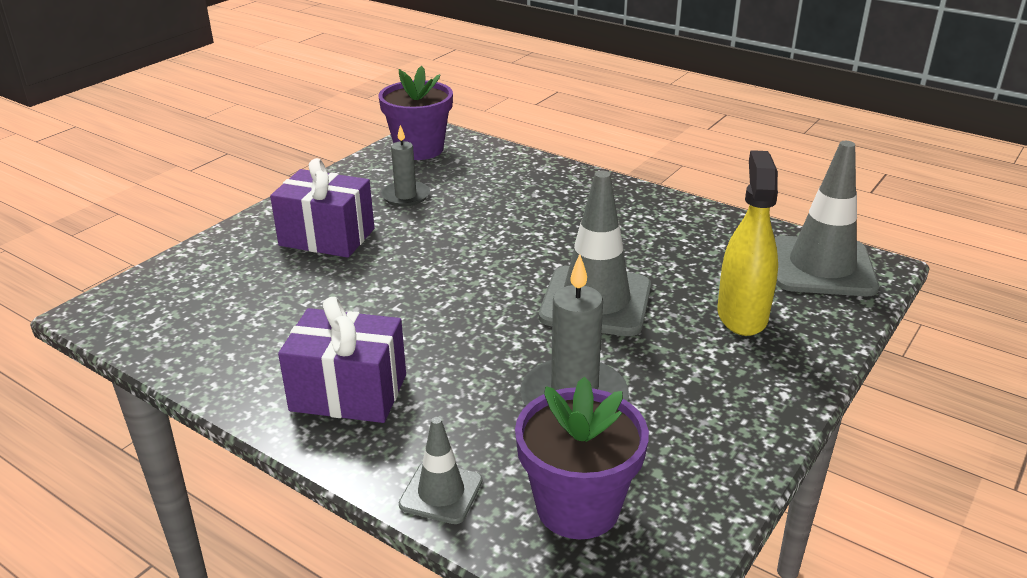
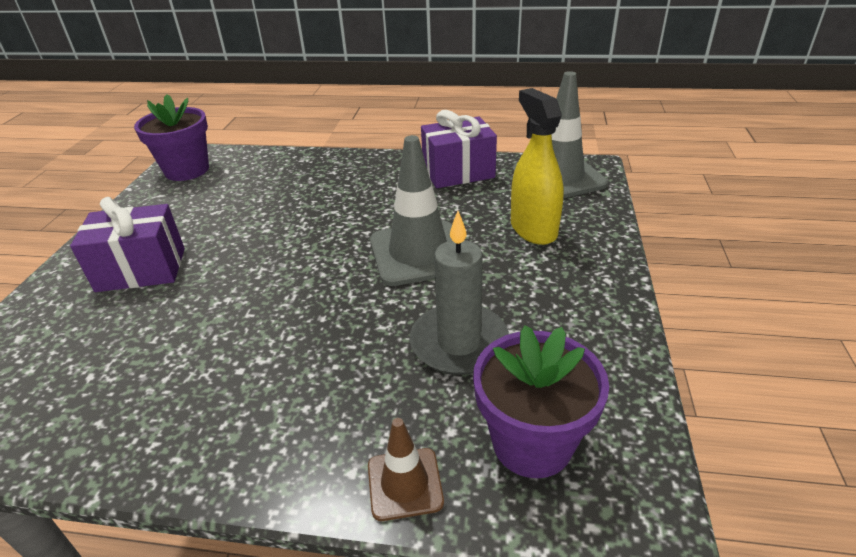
camera: 25 degrees left, 5 degrees up
(348, 393) = (251, 415): purple gift -> purple gift (458, 172)
(405, 196) = (198, 212): grey candle -> none
(441, 493) = (405, 484): grey traffic cone -> brown traffic cone

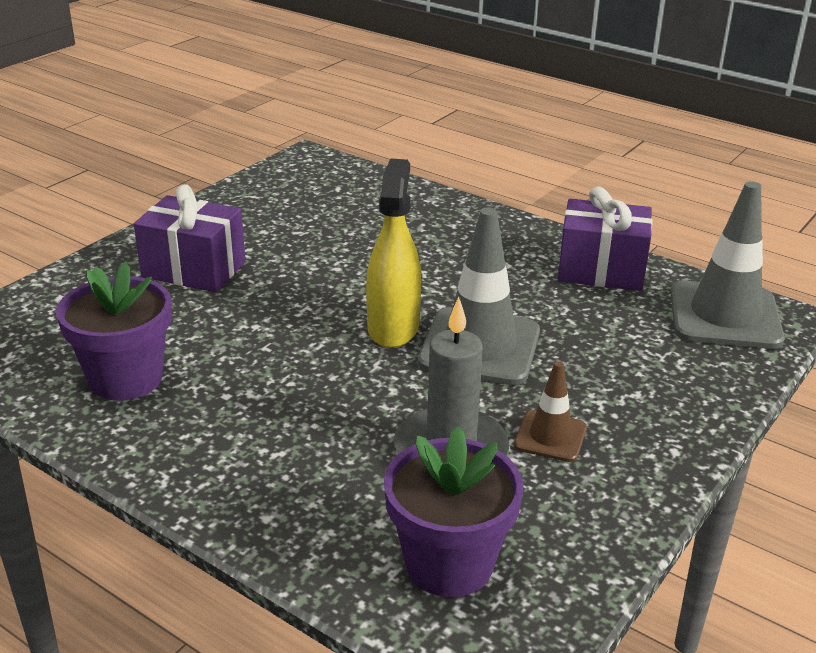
camera: 25 degrees right, 5 degrees down
(187, 170) = (297, 175): purple flower pot -> purple flower pot (126, 379)
(405, 484) = (305, 545): brown traffic cone -> brown traffic cone (550, 436)
(533, 229) = (635, 366): yellow spray bottle -> yellow spray bottle (393, 328)

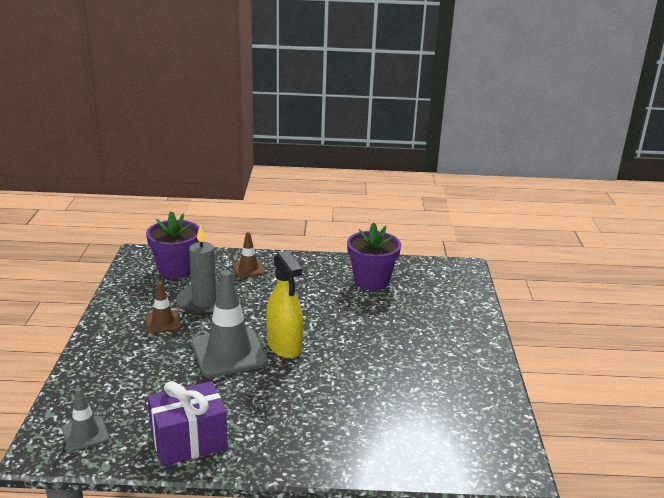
camera: 145 degrees right, 5 degrees down
(194, 269) = (429, 338): purple gift -> none
(299, 499) = (248, 269): none -> brown traffic cone
(724, 316) = (85, 434): grey traffic cone -> grey traffic cone, size x0.52

